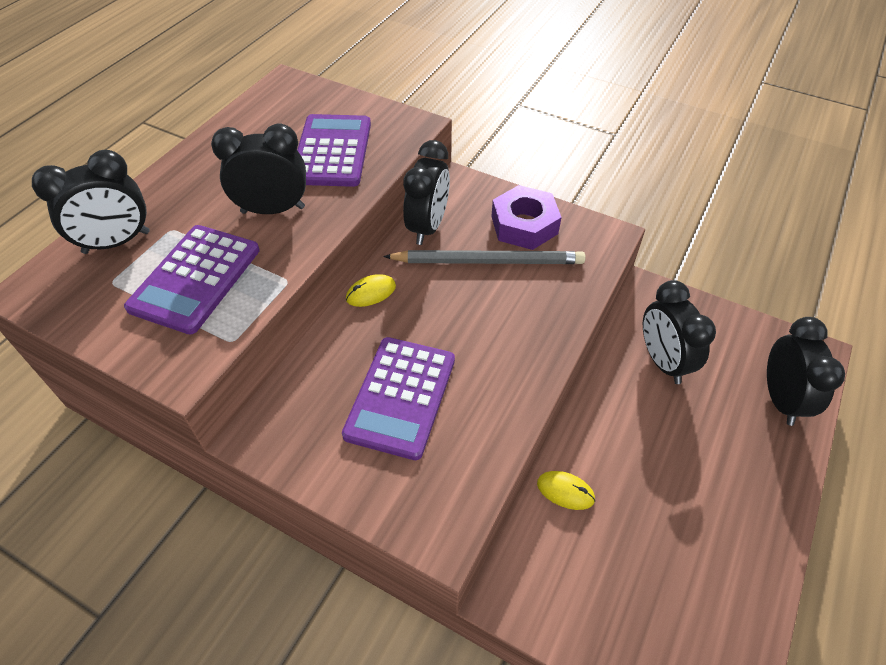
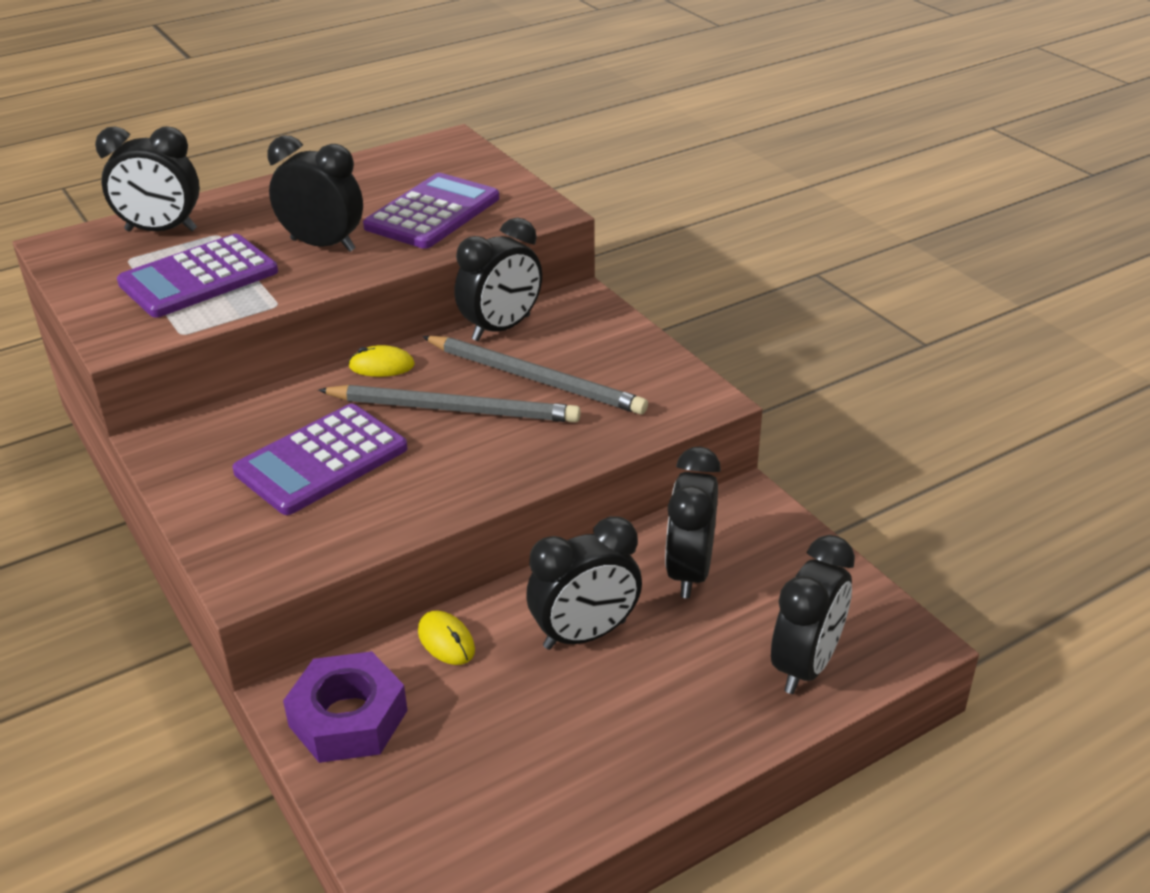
camera: 30 degrees right, 15 degrees down
(456, 310) = (454, 409): none -> grey pencil
(524, 225) = (613, 359): purple nut -> purple nut (348, 718)
(644, 441) = (585, 635): none -> black clock

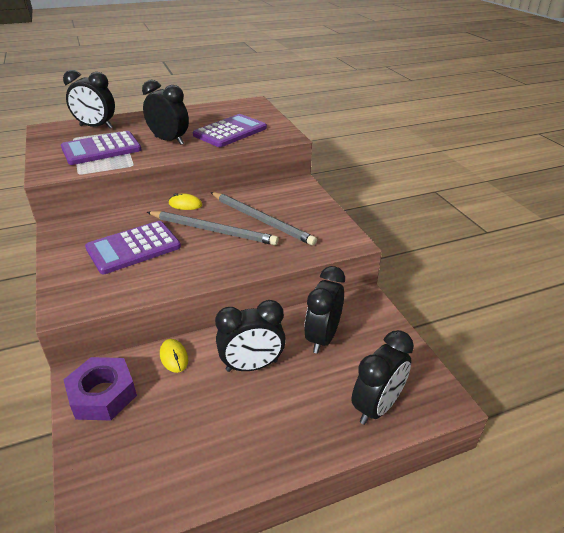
camera: 10 degrees right, 0 degrees up
(501, 328) = (253, 193): black clock -> none

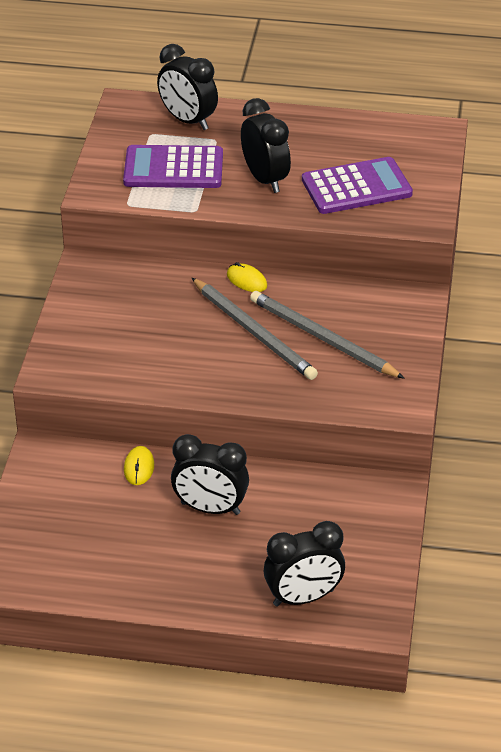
camera: 30 degrees right, 5 degrees up
(103, 394) = (53, 477): purple nut -> none
(133, 248) = (151, 324): purple calculator -> none
(261, 220) = (322, 338): grey pencil -> grey pencil turned 150 degrees clockwise
(322, 337) = (307, 510): black clock -> none

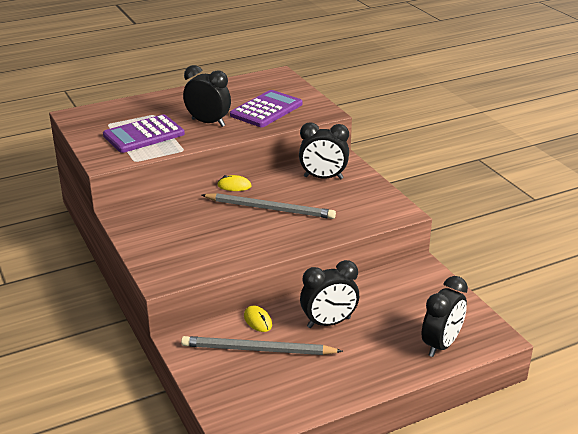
camera: 35 degrees left, 10 degrees down
(188, 121) = (125, 111): black clock -> black clock (323, 178)
(322, 338) = (314, 197): grey pencil -> grey pencil (257, 350)

